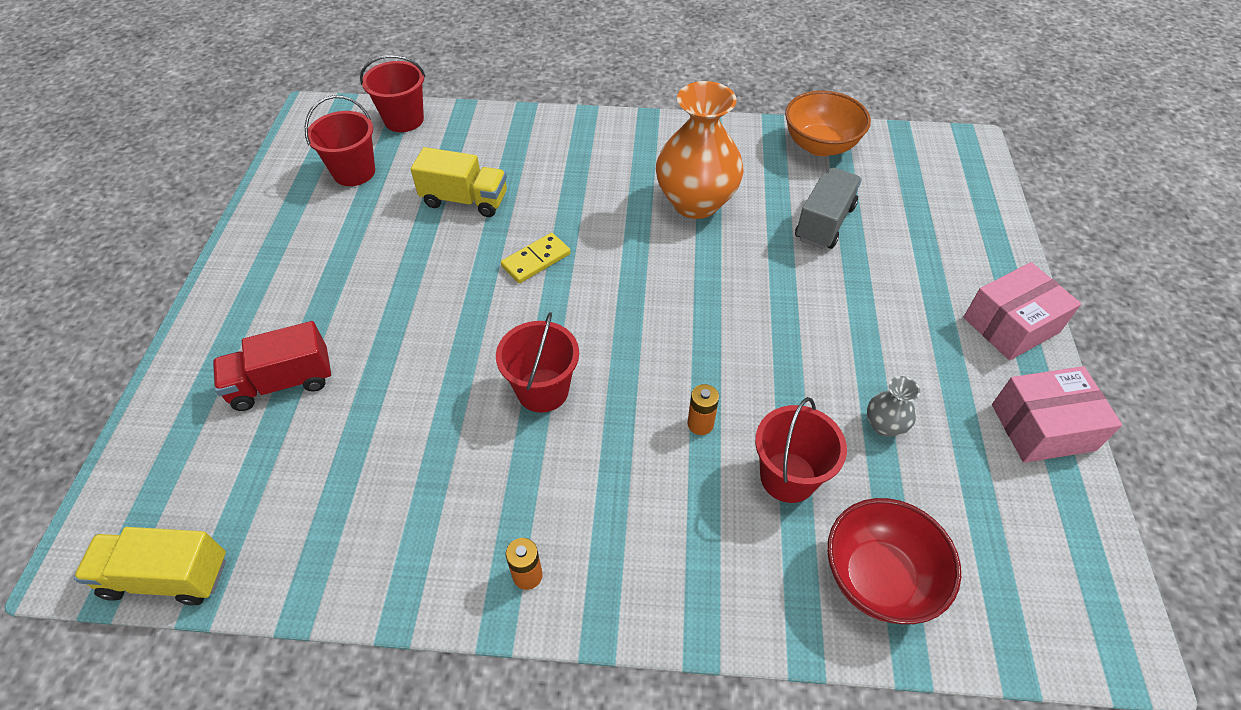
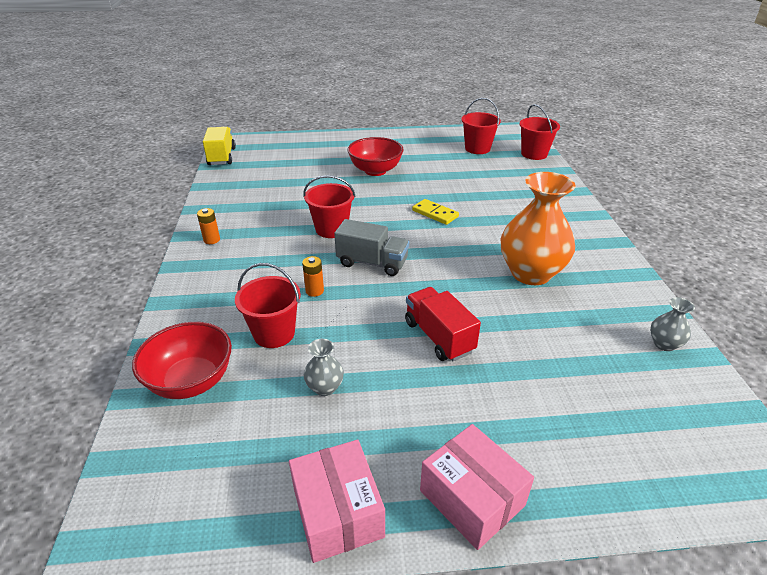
camera: 80 degrees right, 15 degrees down
(282, 382) = (323, 159): red truck -> red truck (439, 337)
(369, 310) = (375, 171): none -> red bowl
(465, 200) = (475, 183): yellow truck -> none
(820, 145) = (664, 344): orange bowl -> grey vase
(824, 223) = (550, 348): grey truck -> grey truck (372, 263)

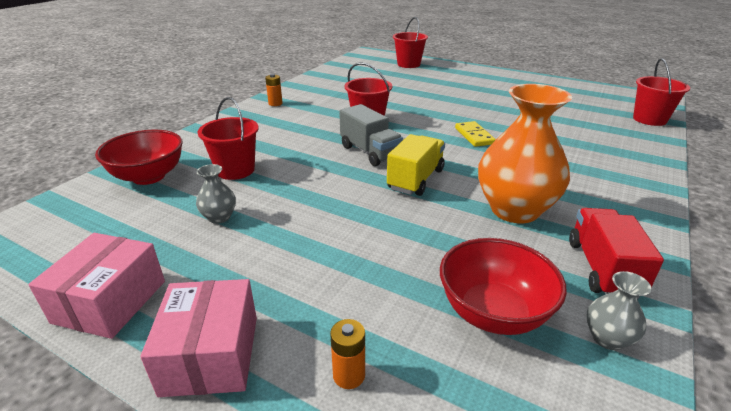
camera: 35 degrees right, 5 degrees down
(222, 157) = (349, 60): yellow truck -> yellow truck (416, 179)
(314, 291) = (300, 155): orange battery -> orange battery (349, 375)
(375, 171) = (458, 94): red bowl -> red bowl (493, 312)
(439, 337) = (354, 222): red truck -> red truck (602, 268)
(477, 149) = (585, 101): red bucket -> red bucket (408, 64)

